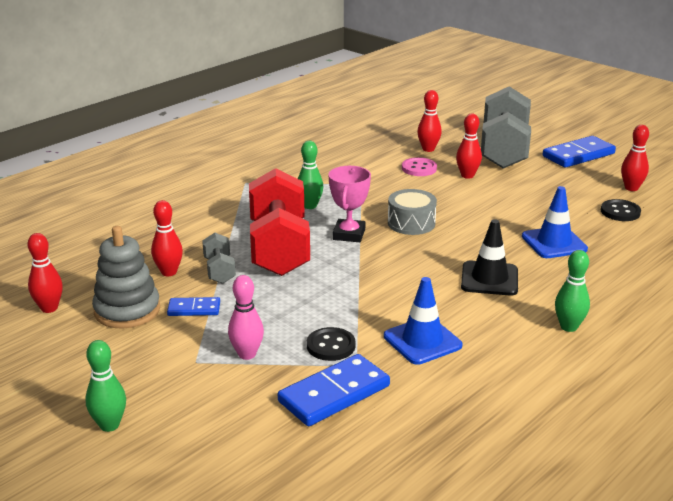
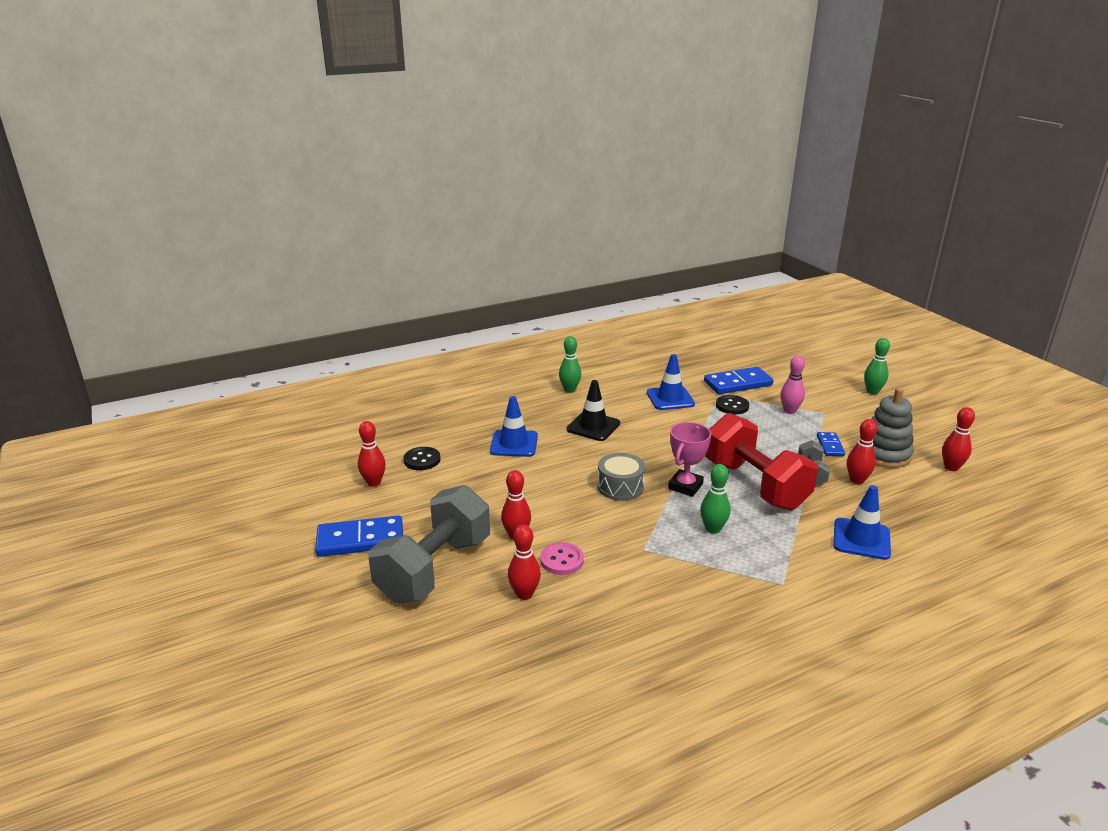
camera: 160 degrees left, 0 degrees up
(176, 220) = (861, 539): none -> blue traffic cone
(194, 309) = (830, 446): blue domino -> blue domino turned 75 degrees clockwise
(279, 248) = (755, 485): red dumbbell -> red dumbbell turned 45 degrees counterclockwise

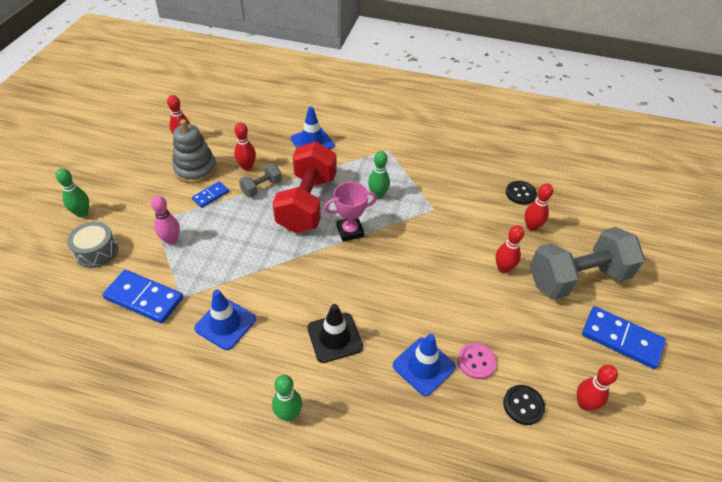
camera: 140 degrees left, 20 degrees up
(562, 560) = (490, 233): pink button -> pink button (476, 362)
(620, 487) = (392, 260): grey drum -> grey drum (97, 251)
(732, 406) = (198, 276): black button -> black button (520, 193)

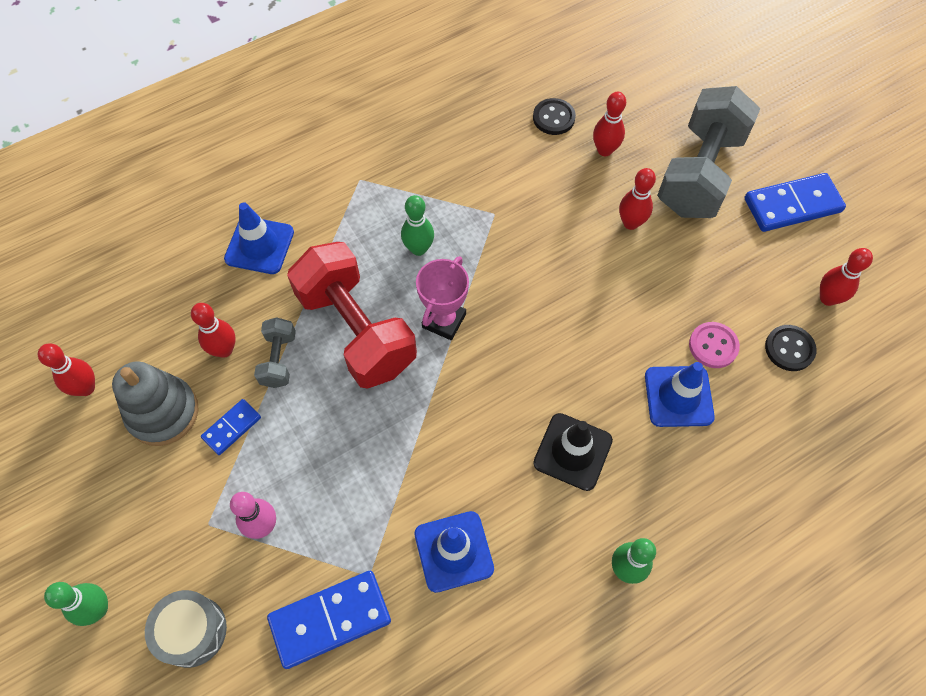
camera: 45 degrees left, 15 degrees up
(210, 195) = (231, 428): blue domino -> blue domino turned 45 degrees clockwise

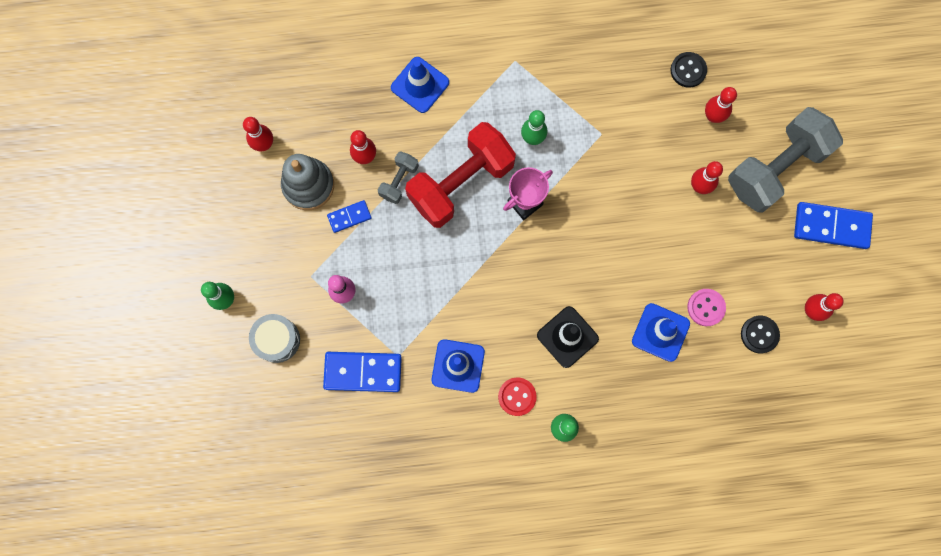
camera: 25 degrees right, 15 degrees up
(356, 330) = (461, 183): red dumbbell -> red dumbbell turned 60 degrees clockwise
(548, 555) = (517, 396): none -> red button

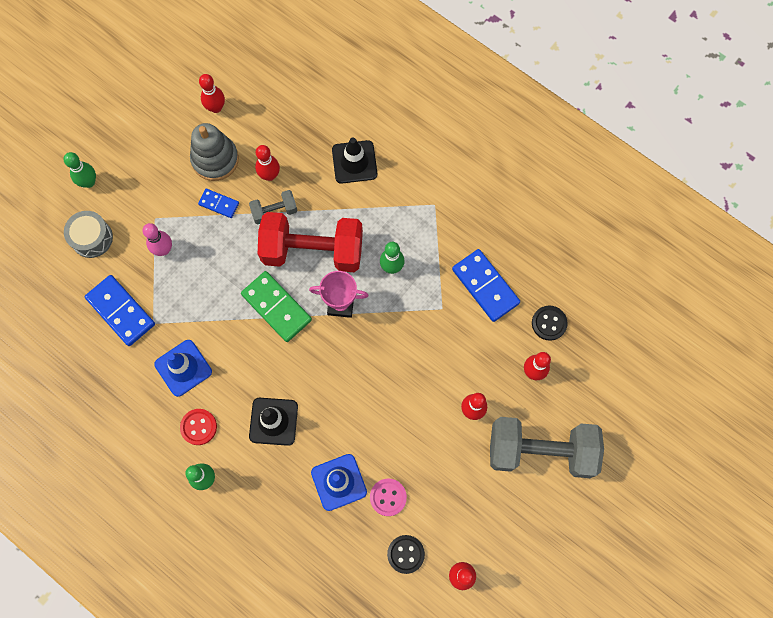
camera: 45 degrees right, 5 degrees down
(420, 85) = (354, 162): blue traffic cone -> black traffic cone
(479, 251) = (276, 307): none -> green domino
(831, 226) = (538, 531): blue domino -> blue domino (485, 286)

